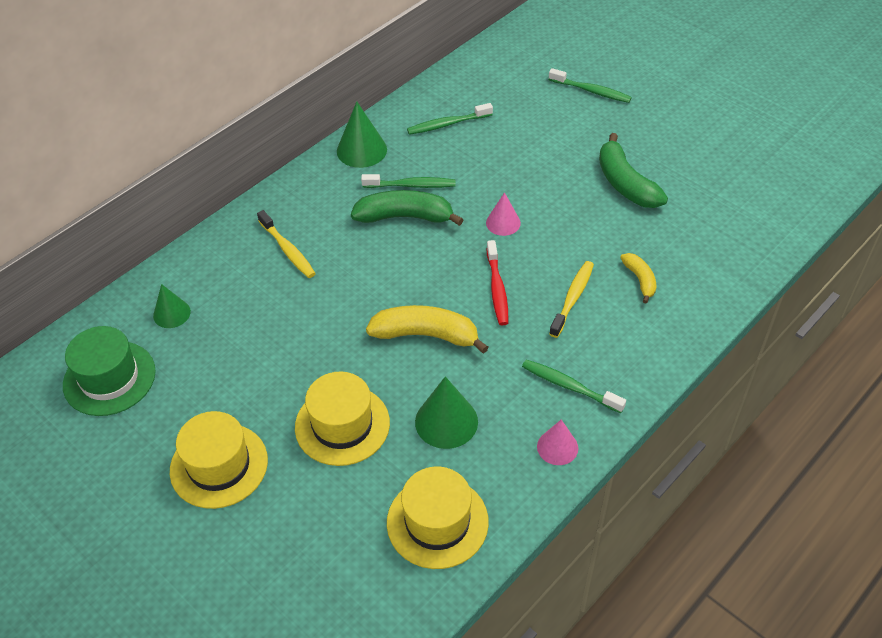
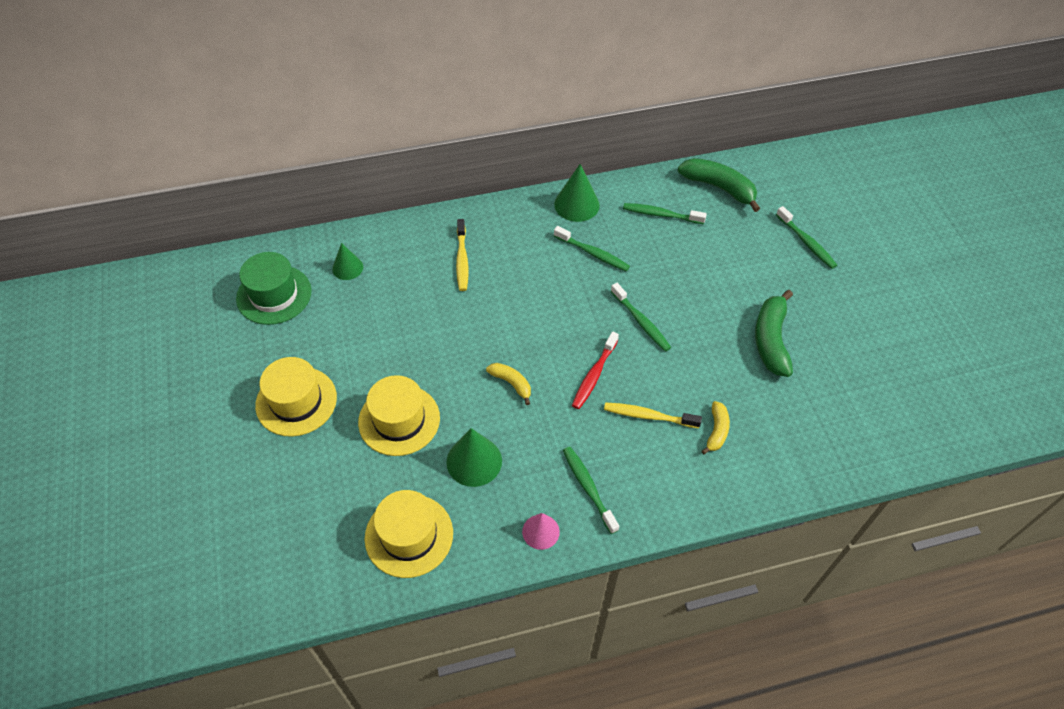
camera: 30 degrees right, 5 degrees up
(405, 217) = (568, 277): green banana -> green banana (719, 188)
(426, 335) = (511, 383): yellow banana -> yellow banana, size x0.55
(503, 223) = (641, 322): pink cone -> green toothbrush
(572, 298) = (648, 416): yellow toothbrush -> yellow toothbrush turned 135 degrees counterclockwise

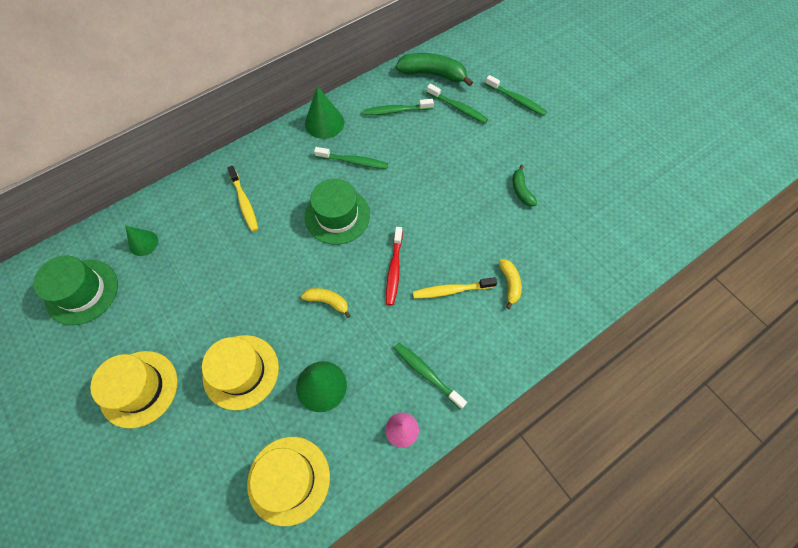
camera: 20 degrees left, 10 degrees up
(554, 302) = (337, 215): none -> green hat
(641, 322) = (415, 209): green toothbrush -> green toothbrush (458, 108)
(771, 340) = (521, 190): green banana -> green banana, size x0.55

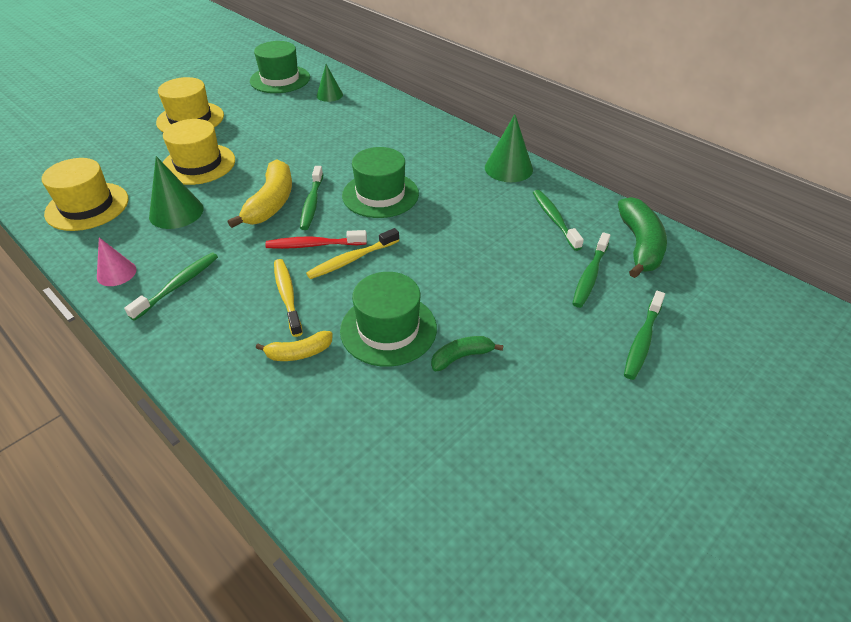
camera: 80 degrees right, 20 degrees down
(244, 203) = (384, 136): yellow toothbrush -> yellow toothbrush (351, 260)
(328, 301) = (271, 203): yellow banana -> yellow banana, size x1.81
(353, 161) = (459, 196): green toothbrush -> green toothbrush (312, 203)
(493, 228) = (388, 329): none -> green hat

